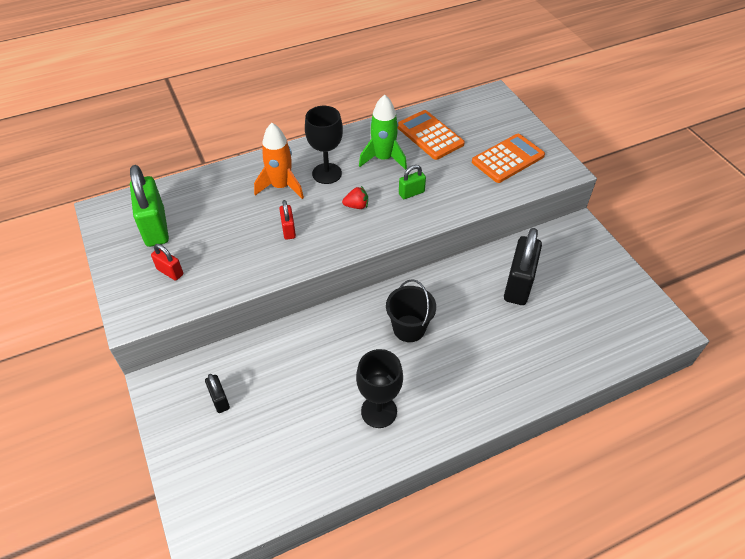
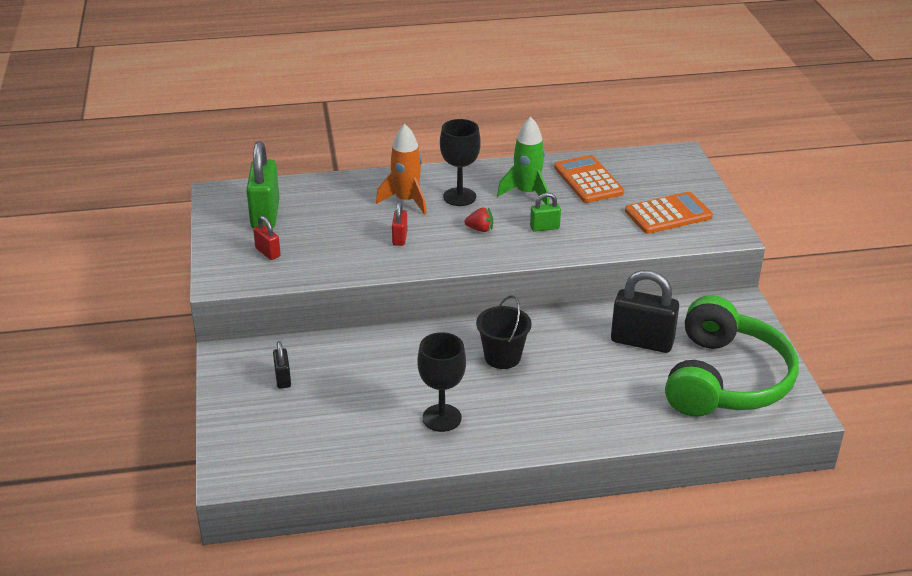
camera: 15 degrees right, 15 degrees down
(518, 285) = (642, 341): black padlock -> black padlock turned 75 degrees clockwise
(599, 310) = (725, 379): none -> green headphones

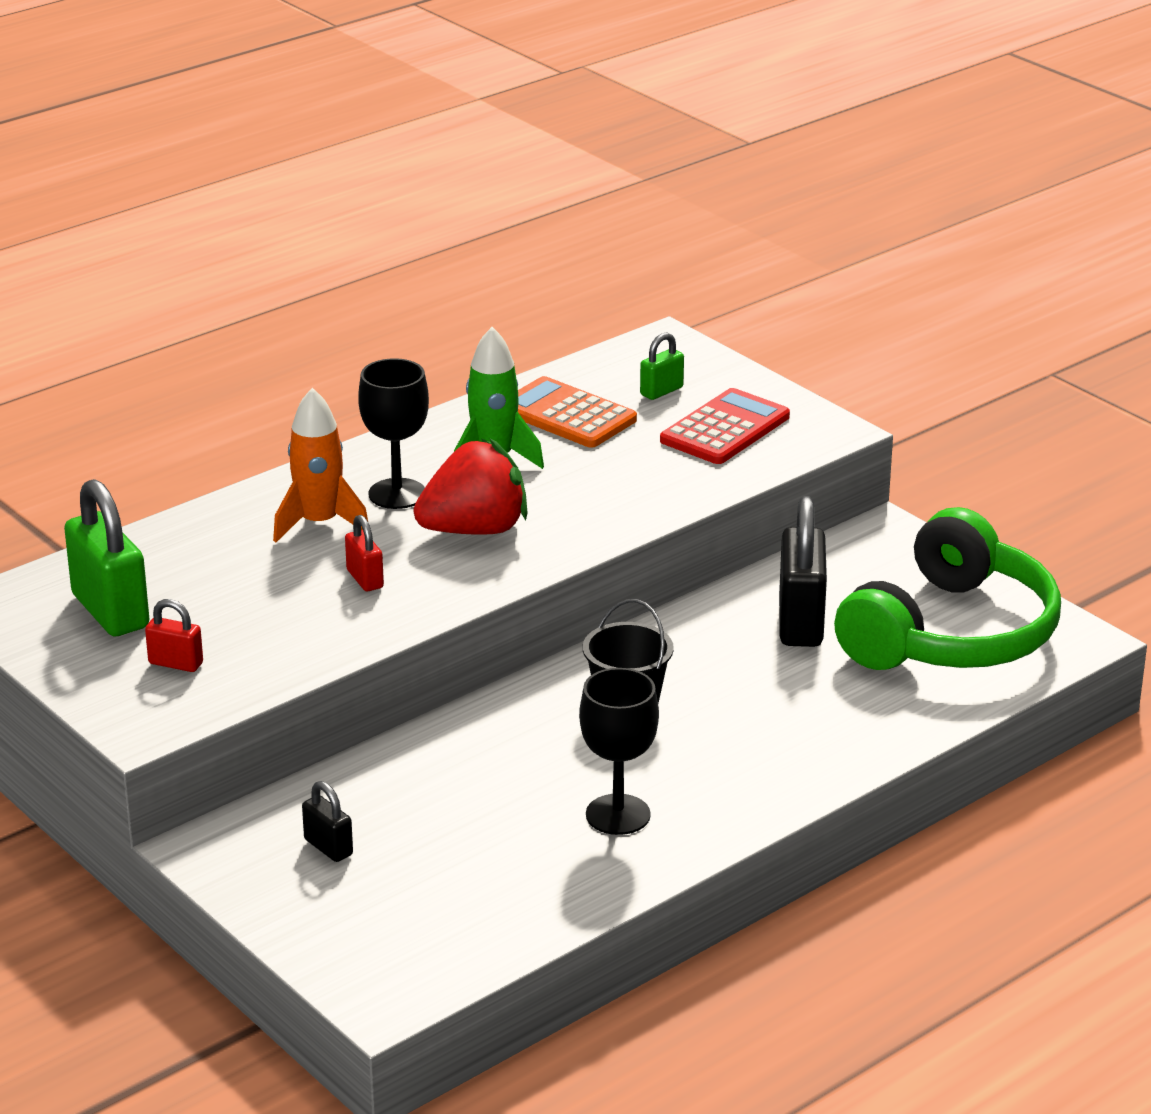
camera: 30 degrees left, 5 degrees down
(480, 229) = (475, 530): red strawberry -> red strawberry, size x2.29
(544, 227) = (567, 499): green padlock -> green padlock (661, 391)
(642, 341) = (800, 622): black padlock -> black padlock turned 75 degrees counterclockwise
(668, 214) = (725, 429): orange calculator -> red calculator
(725, 379) = (951, 634): green headphones -> green headphones turned 45 degrees clockwise

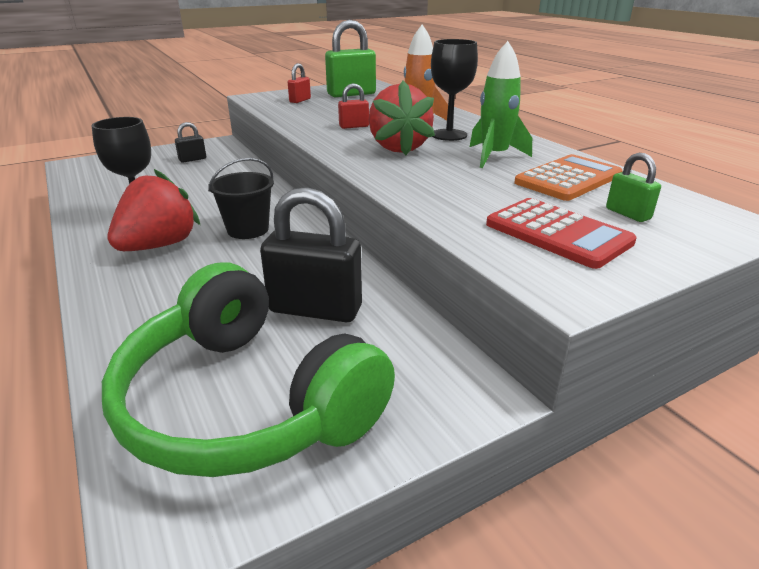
camera: 100 degrees right, 0 degrees up
(700, 768) = (159, 245): none -> red strawberry

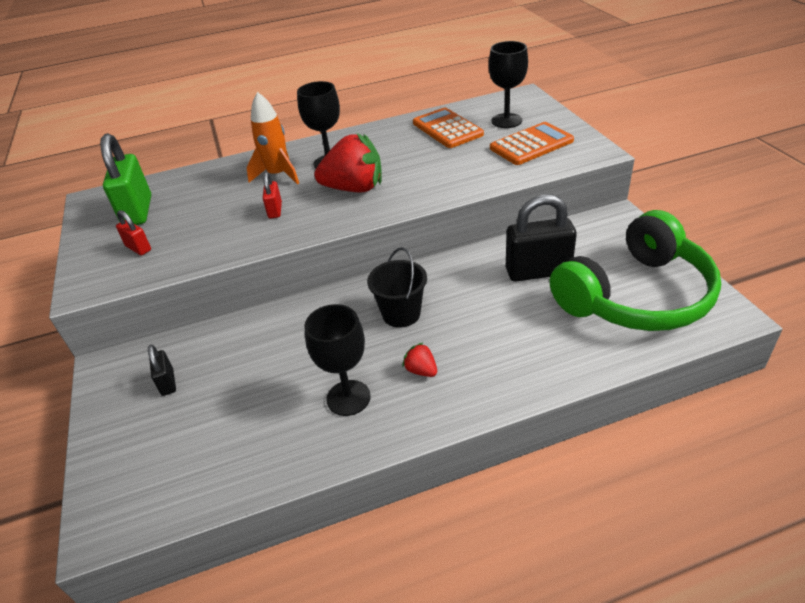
camera: 75 degrees left, 10 degrees up
(159, 245) = (421, 370): red strawberry -> red strawberry, size x0.44
(315, 309) = (538, 271): black padlock -> black padlock turned 60 degrees clockwise
(494, 156) = (393, 149): green rocket -> none
(557, 233) = (531, 145): red calculator -> orange calculator
(627, 214) = (506, 121): green padlock -> black goblet

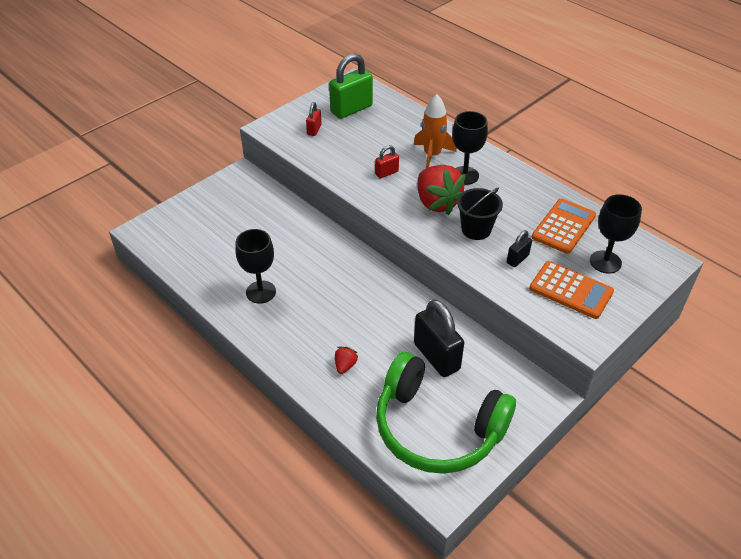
camera: 60 degrees right, 5 degrees up
(167, 383) = (239, 206): black padlock -> black padlock (517, 259)
(401, 314) = (348, 290): black bucket -> black bucket (476, 229)
(421, 370) = (298, 319): red strawberry -> red strawberry (345, 365)

